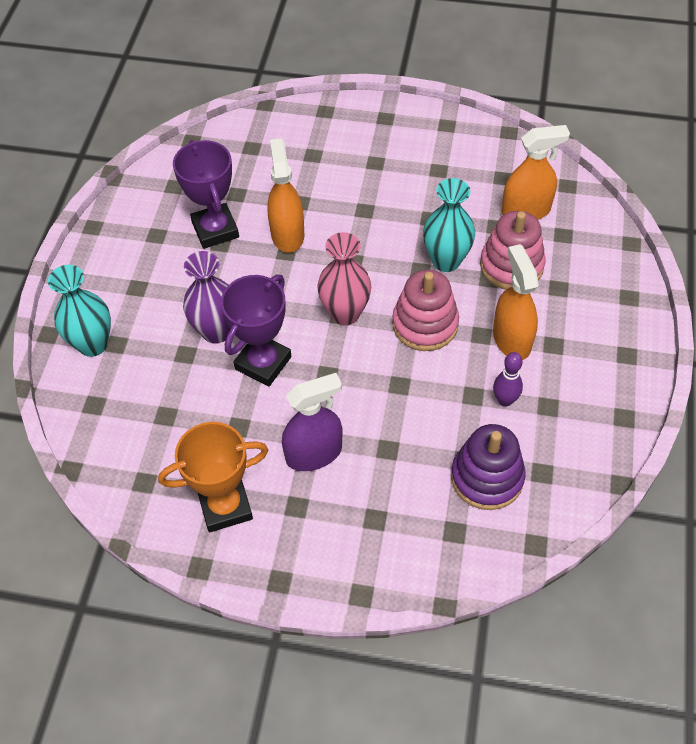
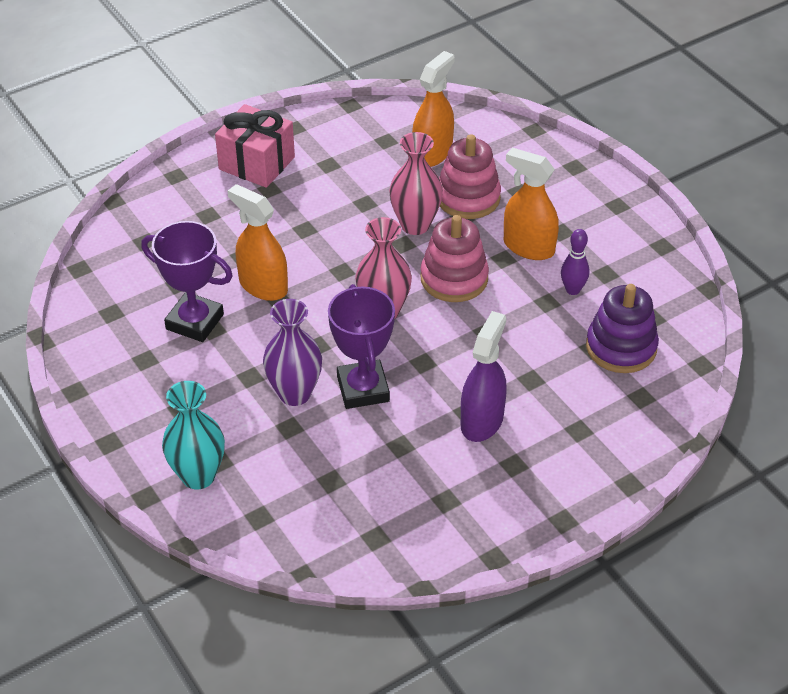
camera: 45 degrees left, 10 degrees down
(225, 506) = (461, 504): orange trophy -> none
(389, 136) = (257, 163): none -> pink gift
(446, 261) = (415, 225): turquoise vase -> pink vase

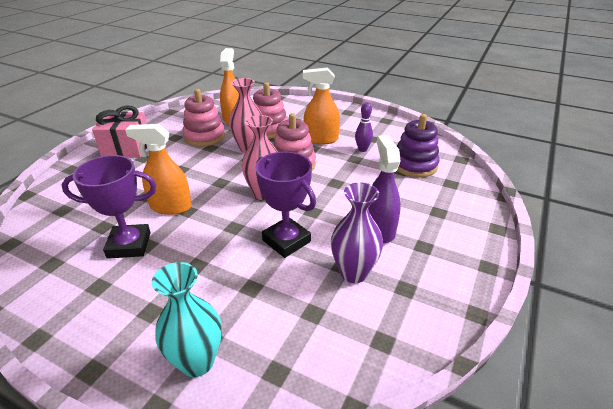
camera: 30 degrees left, 10 degrees down
(295, 393) = (239, 263): purple vase -> purple vase (353, 273)
(369, 178) = (204, 136): none -> pink stacking toy

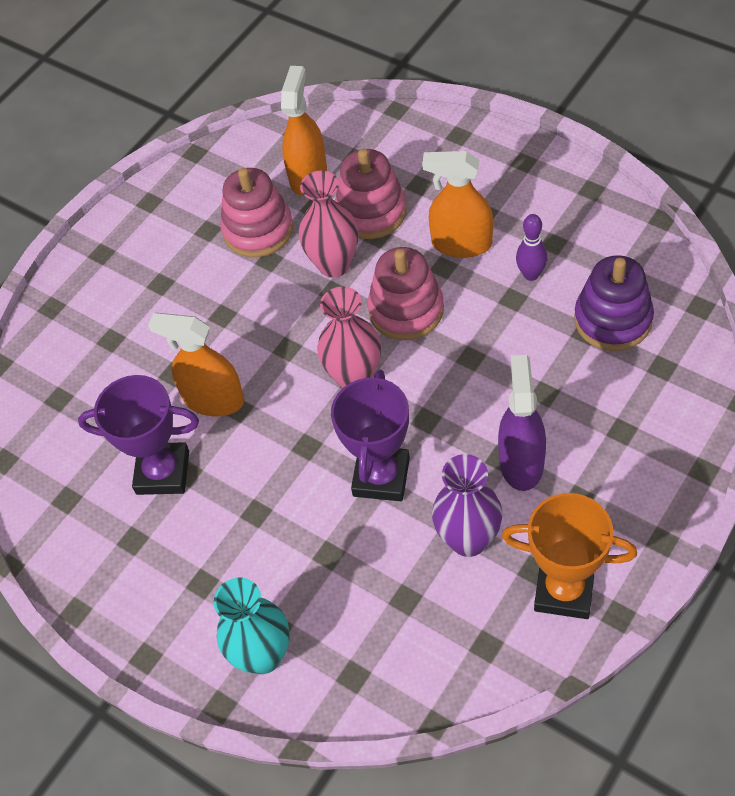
camera: 15 degrees right, 20 degrees up
(127, 148) = (131, 258): pink gift -> none
(286, 241) = (381, 477): purple trophy -> purple trophy turned 45 degrees clockwise
(431, 300) = (564, 590): none -> orange trophy

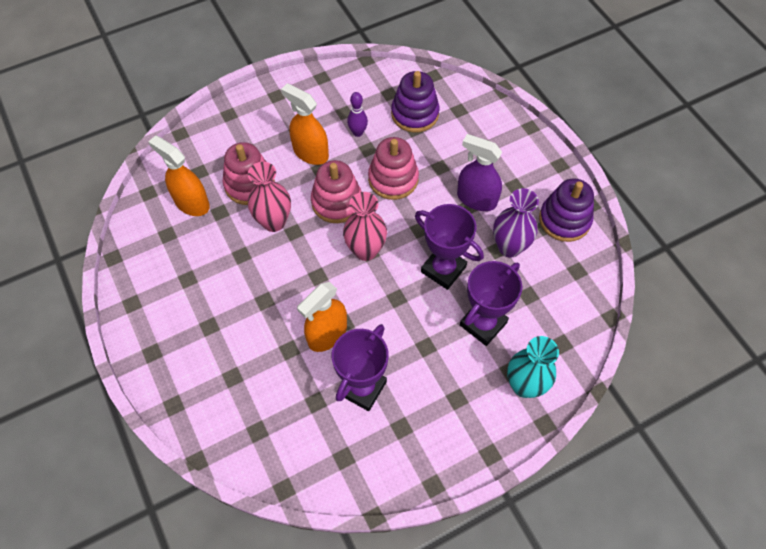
camera: 70 degrees left, 5 degrees up
(258, 230) = (212, 250): pink stacking toy -> pink stacking toy (393, 179)
(326, 563) = (483, 324): none -> purple trophy
(461, 244) = (310, 153): orange spray bottle -> orange spray bottle turned 90 degrees clockwise
(564, 590) = (564, 220): orange trophy -> purple stacking toy

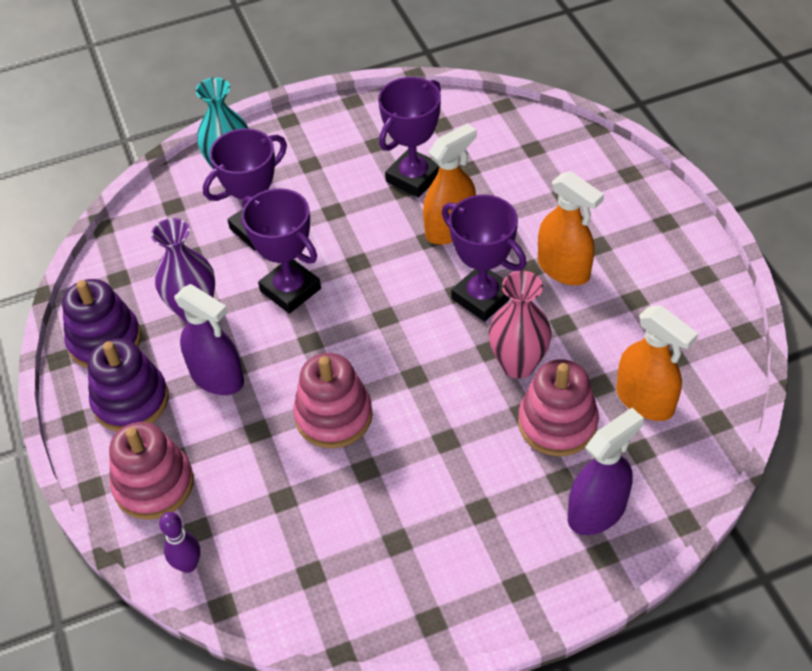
camera: 170 degrees left, 10 degrees down
(229, 135) = (597, 511): none -> purple spray bottle
(299, 272) = (482, 297): none -> purple trophy
(310, 153) = (459, 469): orange spray bottle -> orange spray bottle (564, 269)
(337, 202) = (424, 387): pink stacking toy -> pink stacking toy (154, 484)
(358, 132) = (378, 499): purple bowling pin -> purple bowling pin (188, 565)
(365, 250) = (390, 319): pink vase -> none
(415, 114) = (275, 527): purple stacking toy -> purple stacking toy (131, 401)

